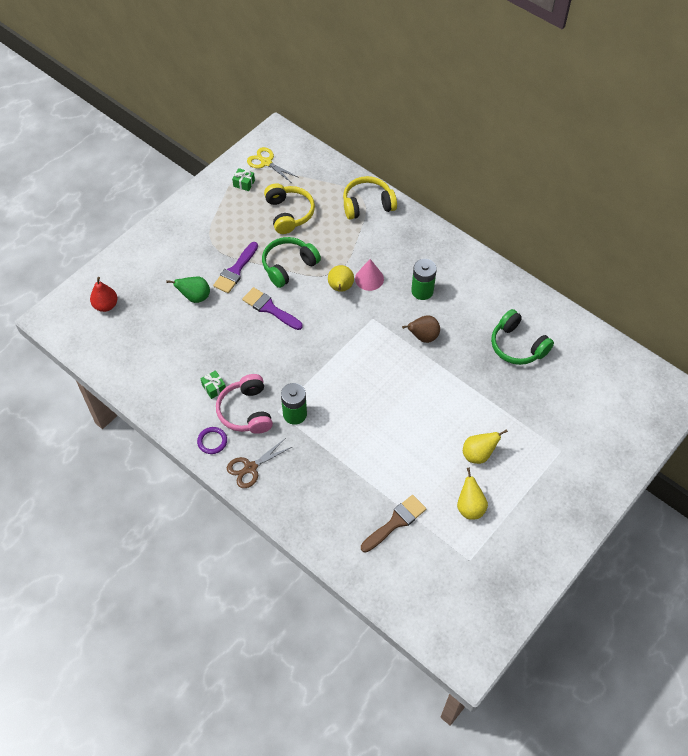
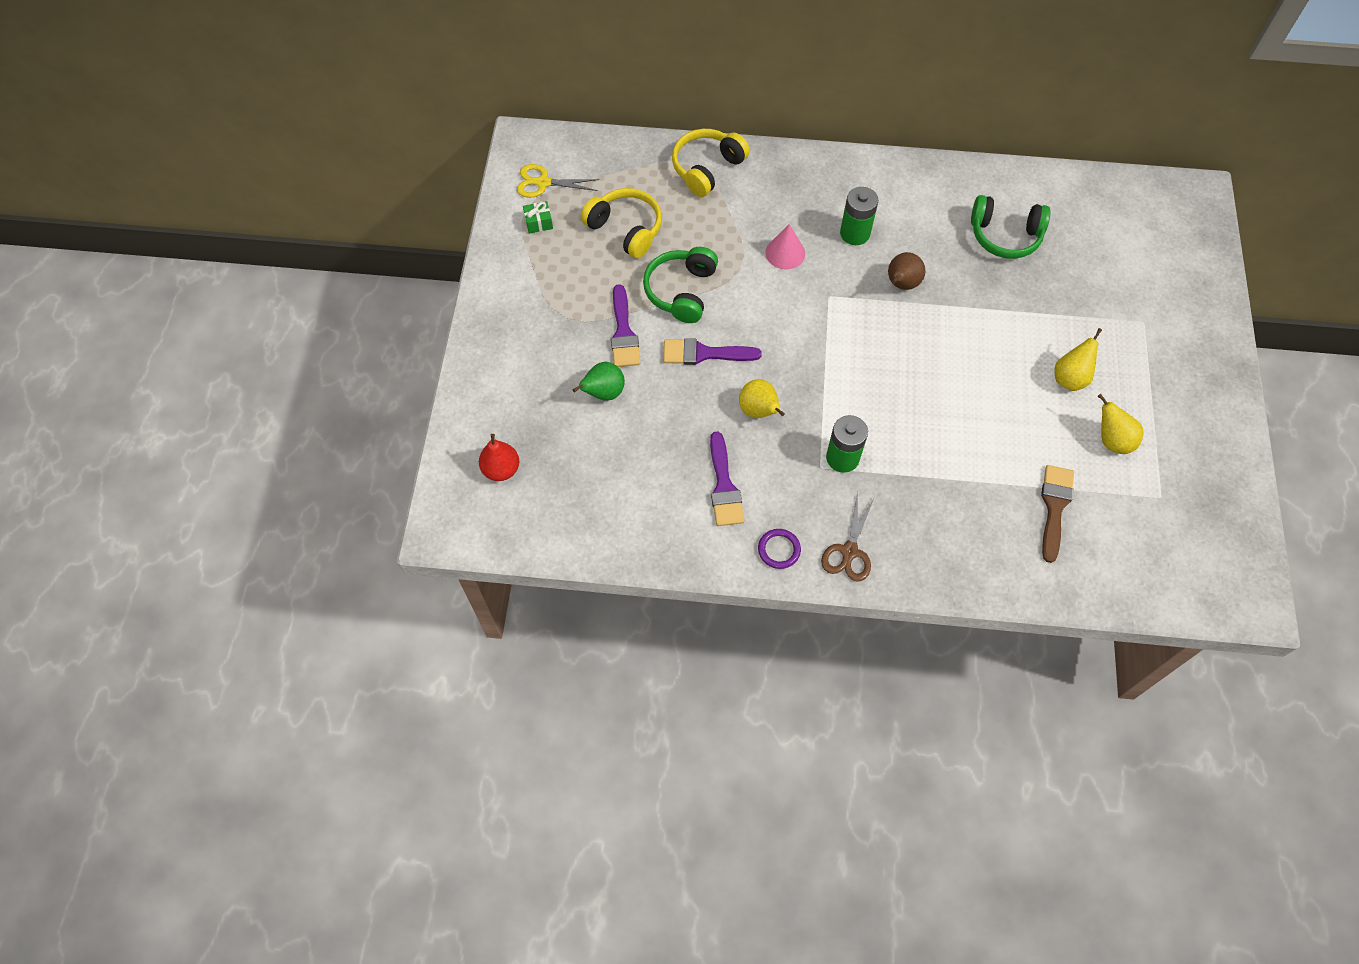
camera: 35 degrees left, 5 degrees up
(214, 388) = (724, 486): green gift -> purple brush
(246, 411) = (785, 490): pink headphones -> none
(340, 288) = (763, 282): yellow pear -> yellow pear (759, 411)

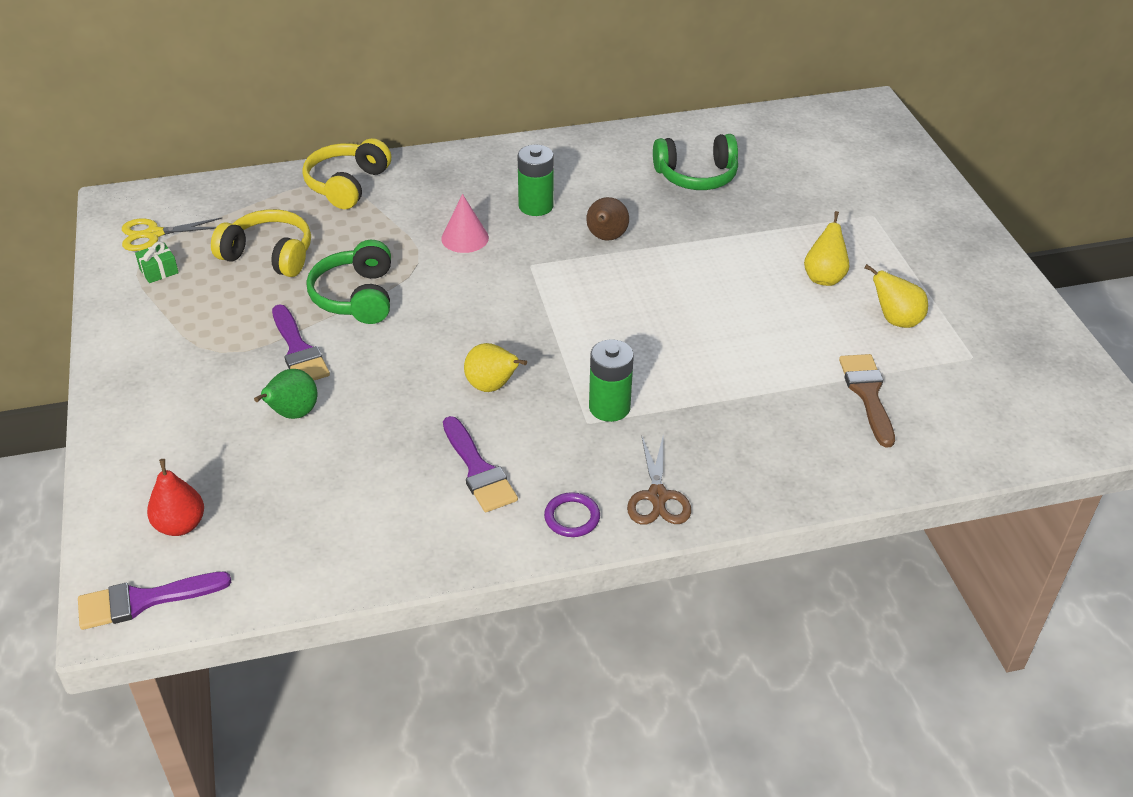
camera: 20 degrees left, 20 degrees down
(704, 353) = (405, 348): purple brush -> purple brush (144, 600)

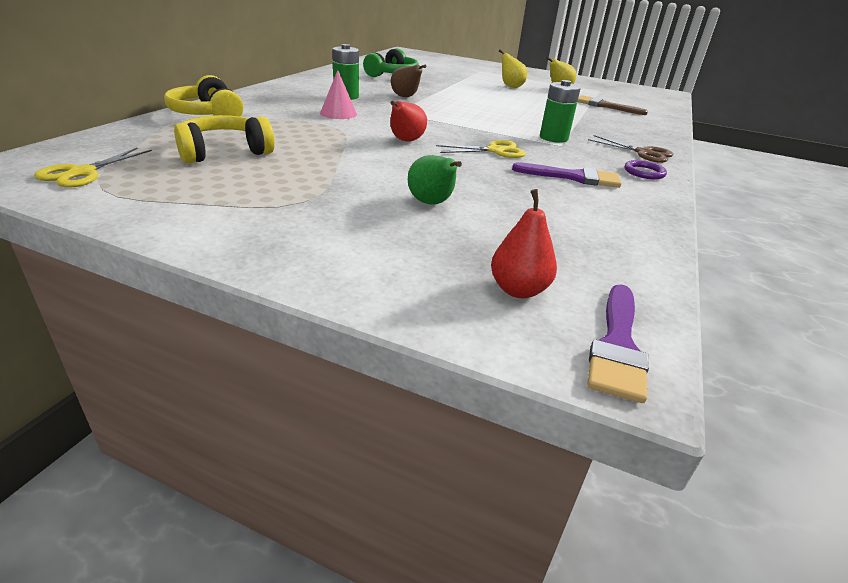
camera: 55 degrees left, 10 degrees down
(159, 271) = (138, 187): green gift -> none
(298, 350) = (358, 179): purple brush -> none
(356, 297) = (334, 148): green headphones -> none
(438, 320) = (405, 141): none -> red pear
(492, 386) = (495, 151): yellow pear -> yellow scissors

